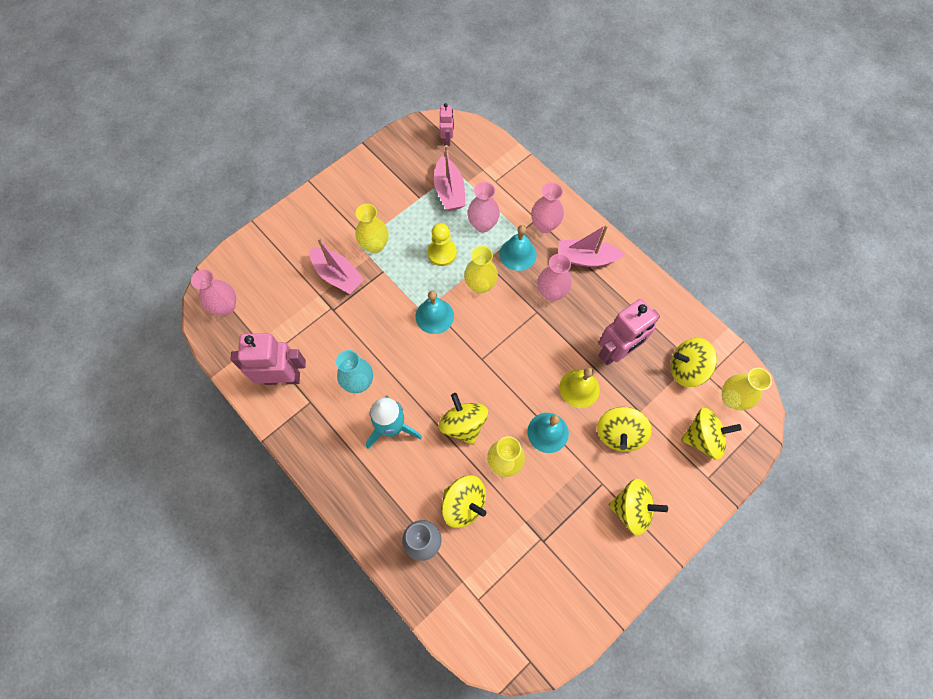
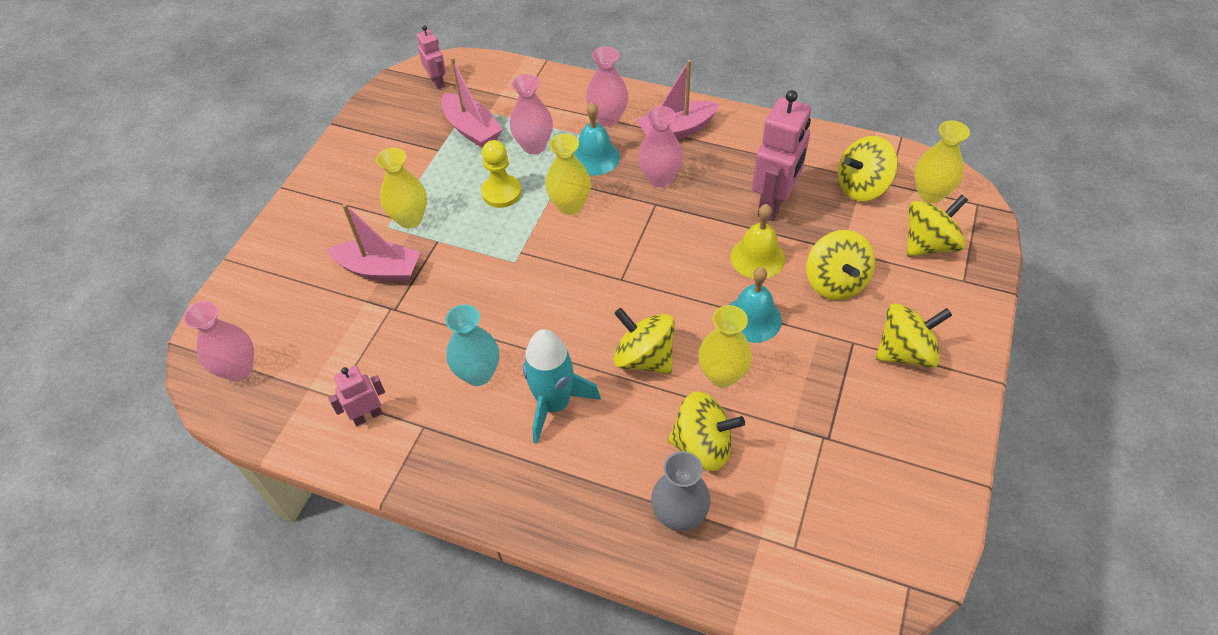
camera: 25 degrees left, 15 degrees down
(282, 378) = (367, 416): pink robot -> pink robot, size x0.53
(434, 316) = (533, 260): turquoise bell -> none

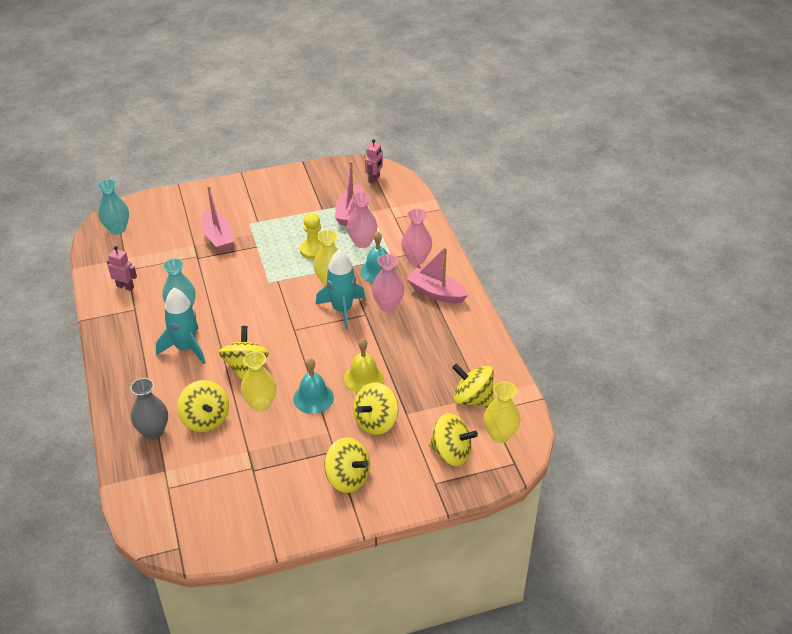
camera: 50 degrees right, 10 degrees down
(238, 369) = (117, 229): pink vase -> turquoise vase
(410, 219) = (262, 228): yellow vase -> none
(629, 219) = (342, 309): none -> turquoise rocket
(773, 204) = (416, 365): pink robot -> none

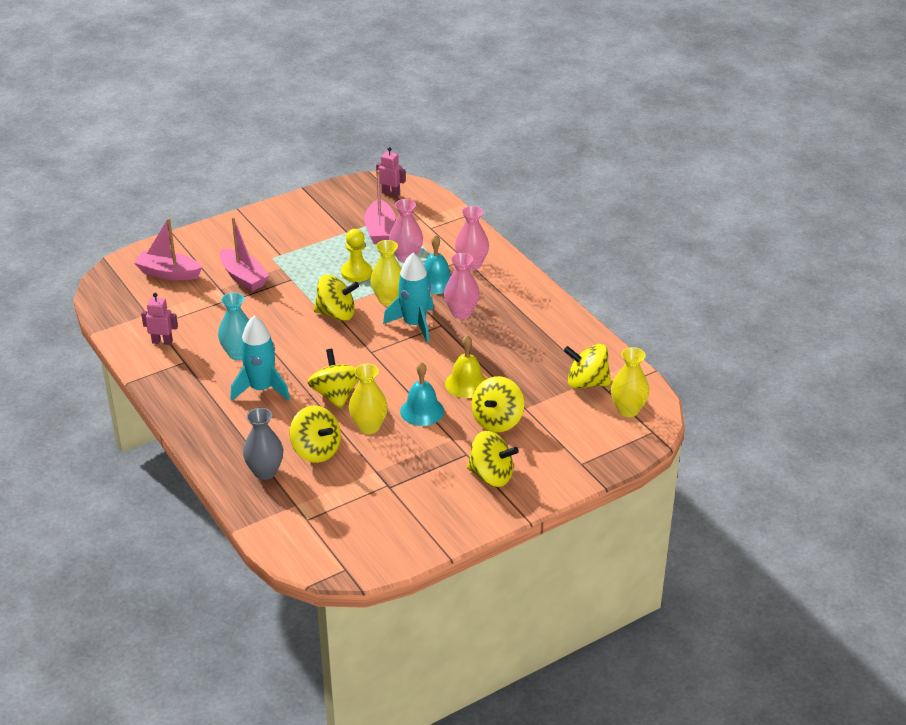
camera: 15 degrees left, 5 degrees down
(117, 229) = (123, 287): turquoise vase -> none
(374, 179) = (390, 193): pink robot -> pink robot turned 75 degrees counterclockwise
(436, 293) = (507, 292): pink boat -> pink boat (168, 273)
(451, 453) = (586, 434): yellow spinning top -> yellow spinning top (336, 314)

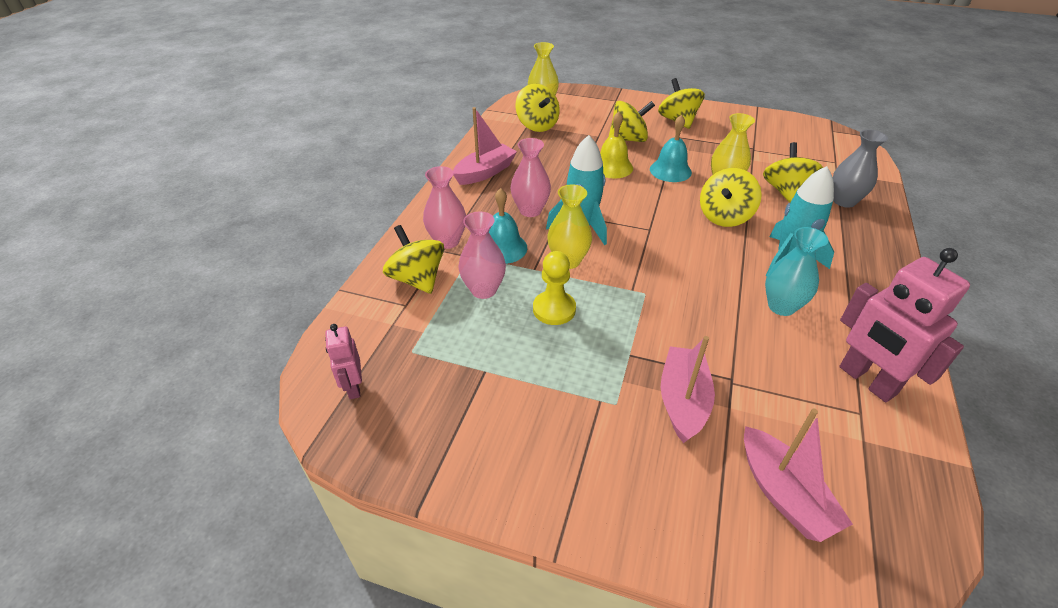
camera: 130 degrees left, 5 degrees up
(162, 342) = (866, 381): pink robot -> pink robot, size x1.87
(336, 314) = (634, 280): yellow spinning top -> yellow spinning top (417, 279)
(380, 230) = (452, 343): pink boat -> pink boat (485, 172)

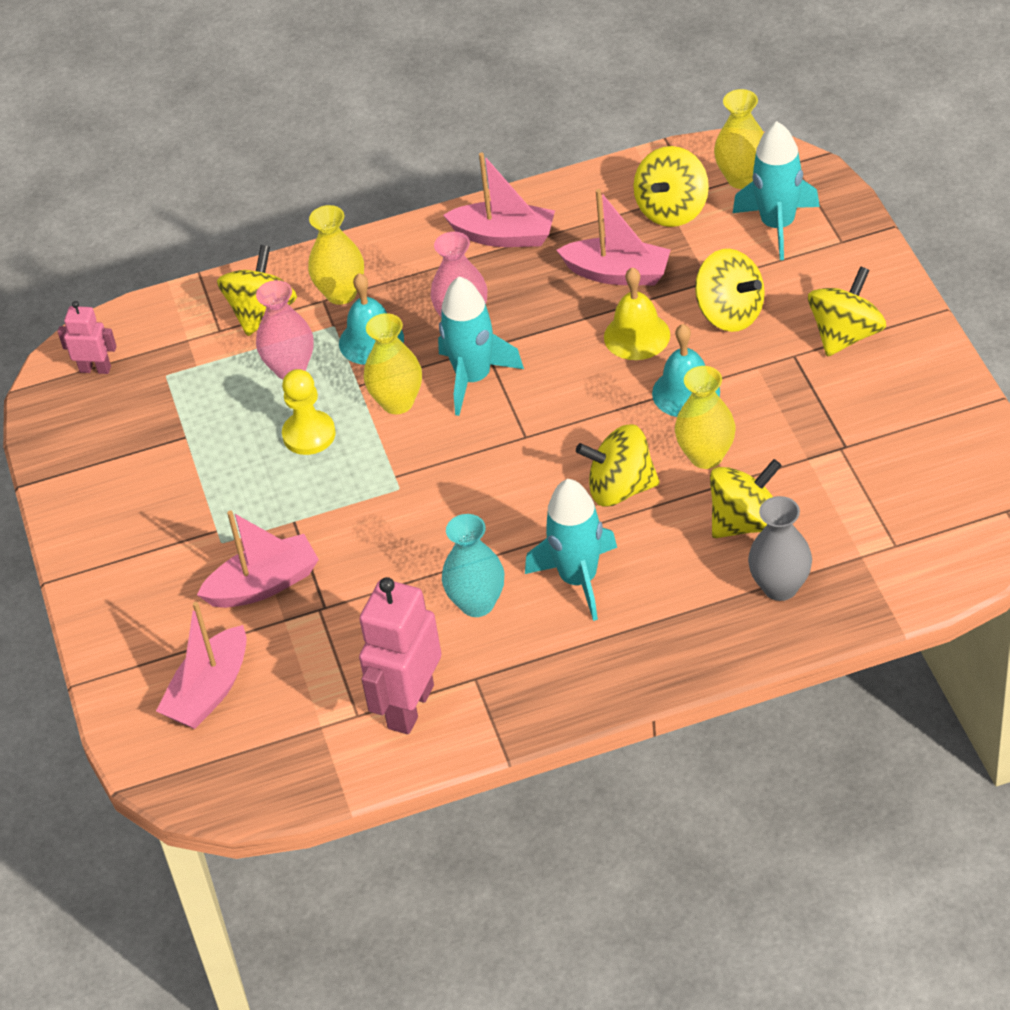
camera: 60 degrees right, 5 degrees up
(353, 387) = (95, 369): pink robot -> pink robot turned 60 degrees clockwise
(447, 241) = (341, 293): pink vase -> yellow vase
(560, 154) = (618, 273): none -> pink boat
(585, 108) = (777, 225): none -> turquoise rocket

